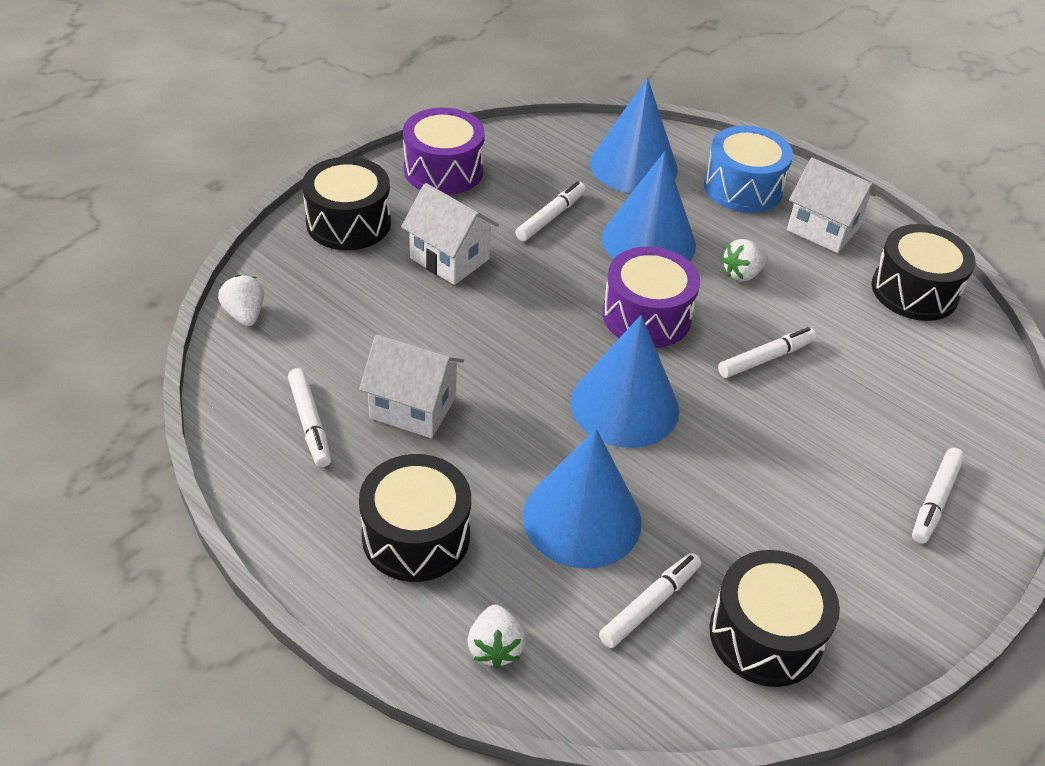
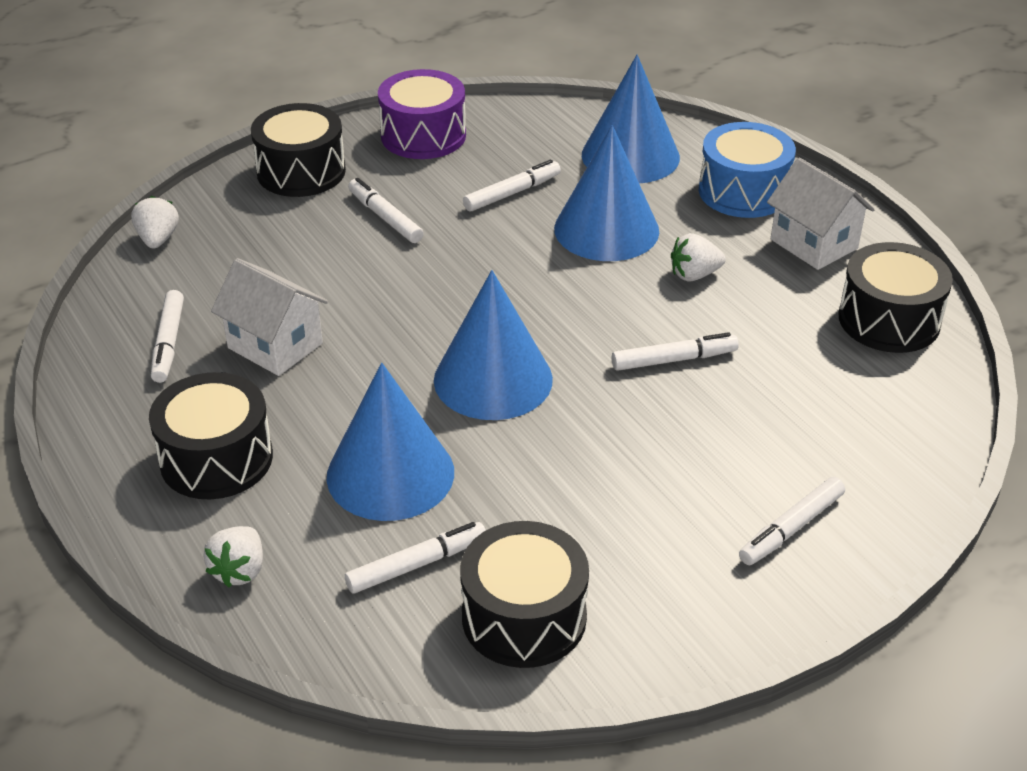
camera: 20 degrees right, 5 degrees down
(449, 259) = (385, 217): white house -> white marker
(646, 316) = (564, 300): purple drum -> none

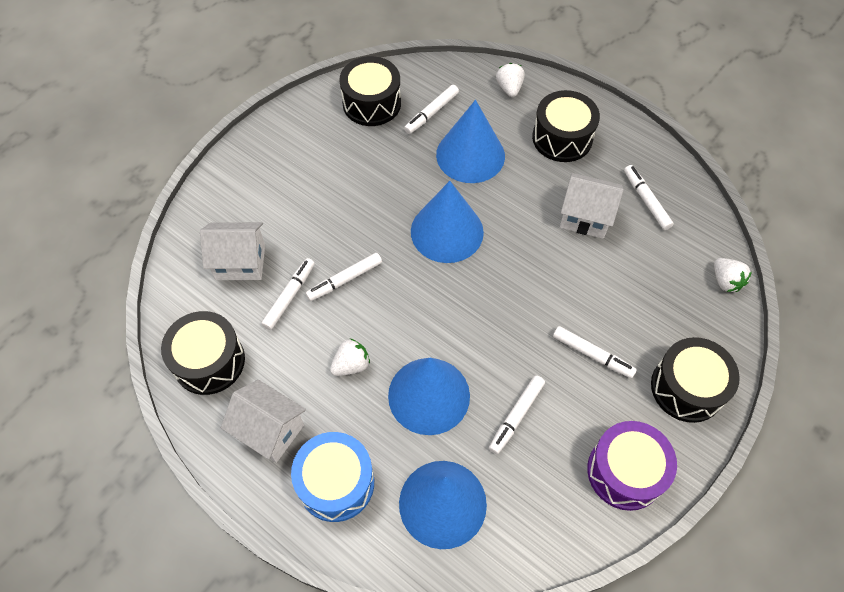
camera: 160 degrees right, 20 degrees up
(791, 528) = (255, 183): white marker -> white marker (289, 296)
(833, 419) = (240, 262): none -> white house

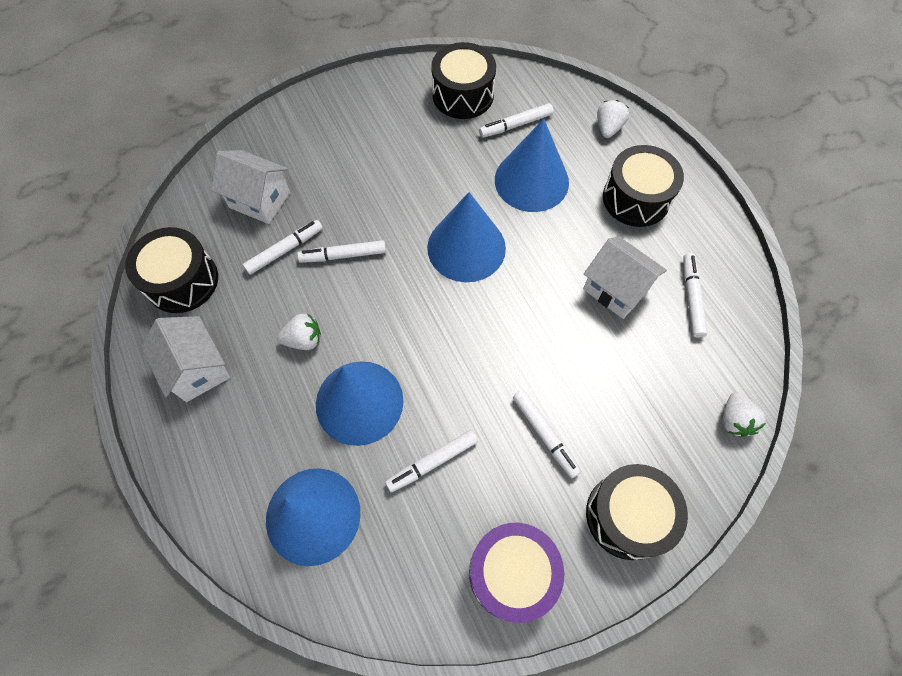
camera: 25 degrees right, 5 degrees up
(336, 483) = (227, 447): blue drum -> none

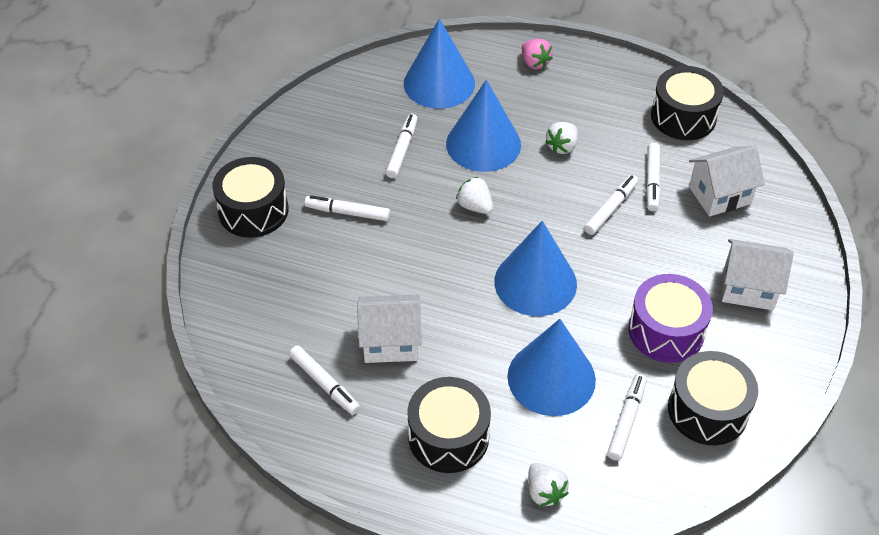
camera: 135 degrees right, 15 degrees down
(198, 369) = (599, 89): white house -> white house (748, 288)
(204, 453) = (534, 63): none -> pink strawberry
(512, 573) = (299, 138): purple drum -> purple drum (666, 331)
(734, 420) = (222, 317): white strawberry -> white strawberry (475, 206)

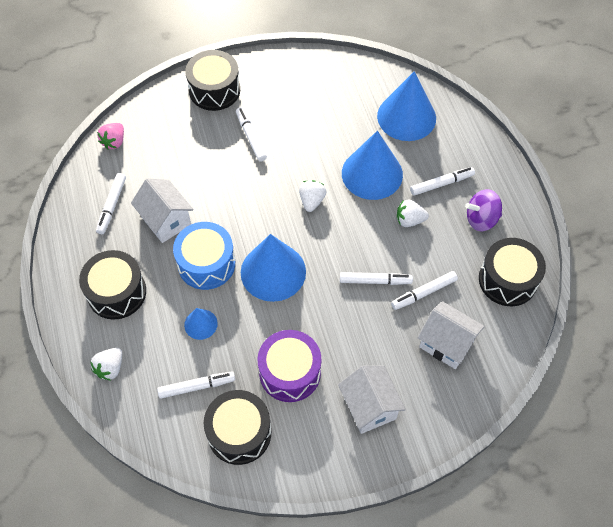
camera: 55 degrees right, 10 degrees up
(402, 150) = (328, 133): white marker -> white marker (441, 184)
(478, 334) = (206, 264): none -> blue drum
(534, 63) = (477, 159): pink strawberry -> pink strawberry (114, 142)
(551, 378) = (200, 324): blue cone -> blue cone, size x0.49
(603, 97) = (481, 219): none -> purple spinning top

